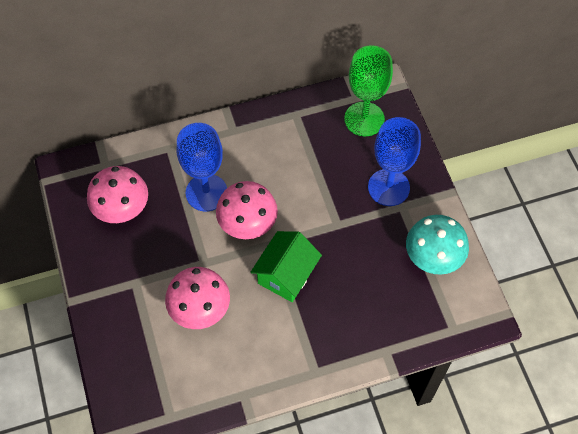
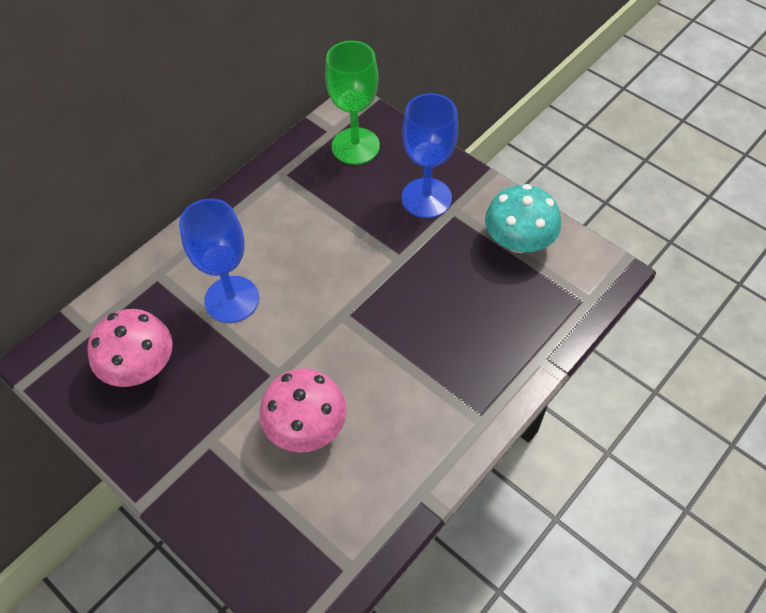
camera: 30 degrees left, 5 degrees down
(247, 223) = (300, 307): pink mushroom -> none
(286, 275) = (380, 338): green house -> none

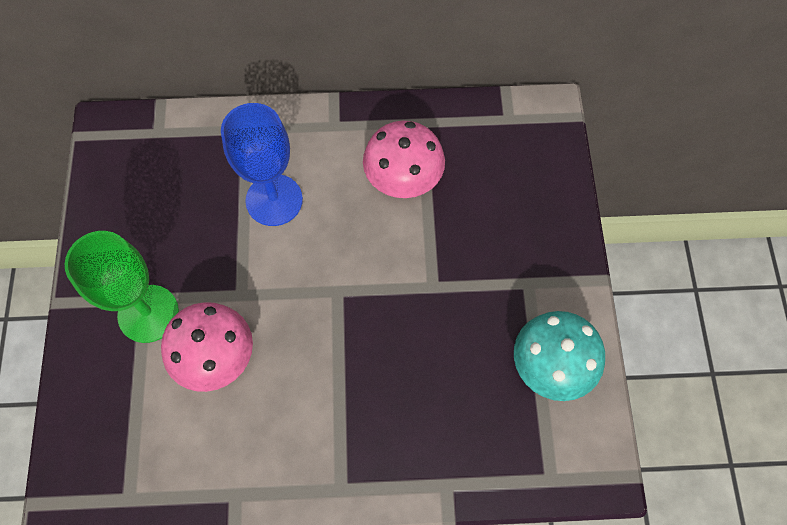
camera: 45 degrees right, 10 degrees up
(140, 366) = (160, 194): pink mushroom -> pink mushroom (403, 178)
(355, 146) = (511, 150): green goblet -> green goblet (148, 313)
(426, 198) = (517, 252): blue goblet -> none

